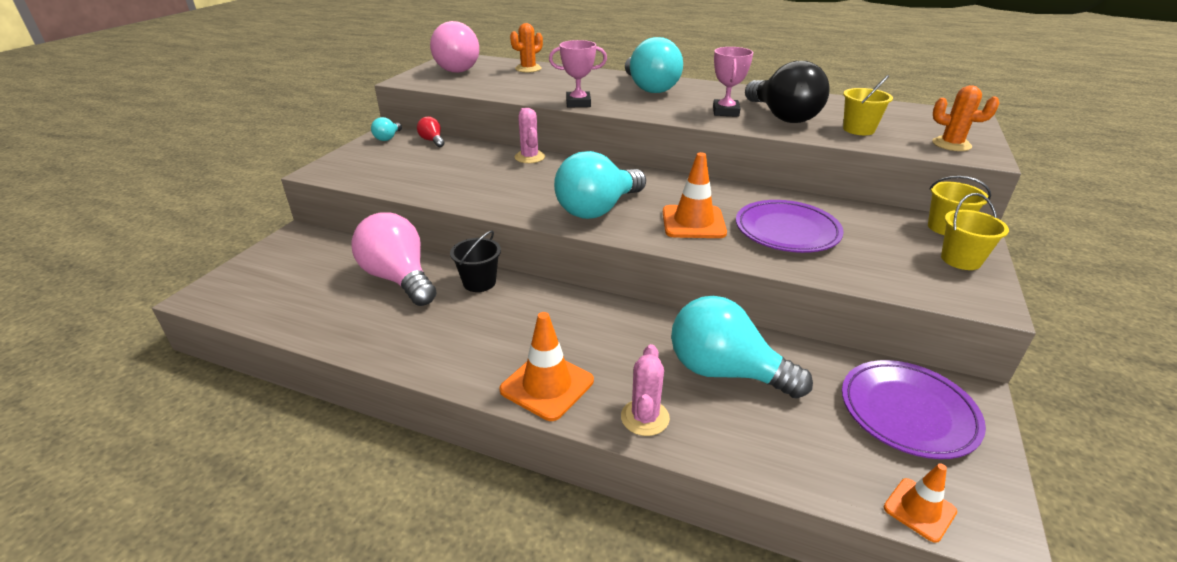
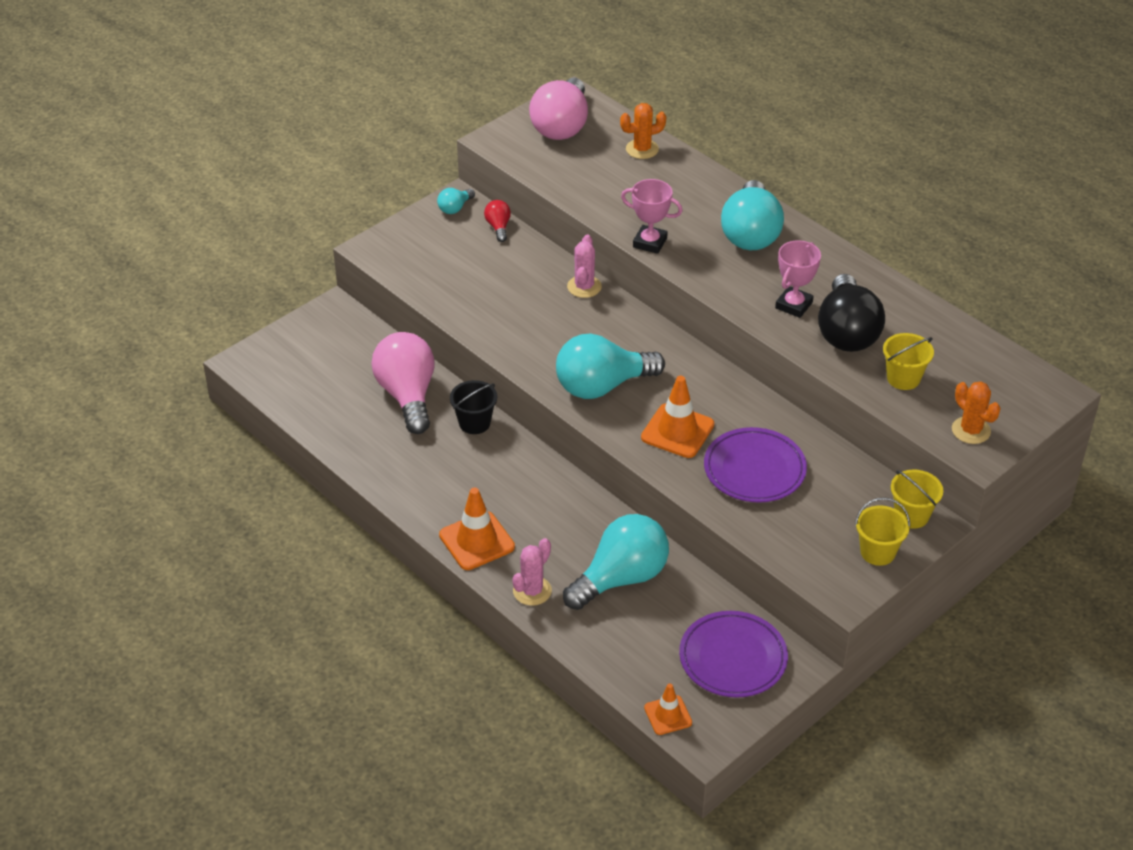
camera: 25 degrees right, 10 degrees up
(725, 371) = (621, 578): turquoise light bulb -> turquoise light bulb turned 90 degrees clockwise

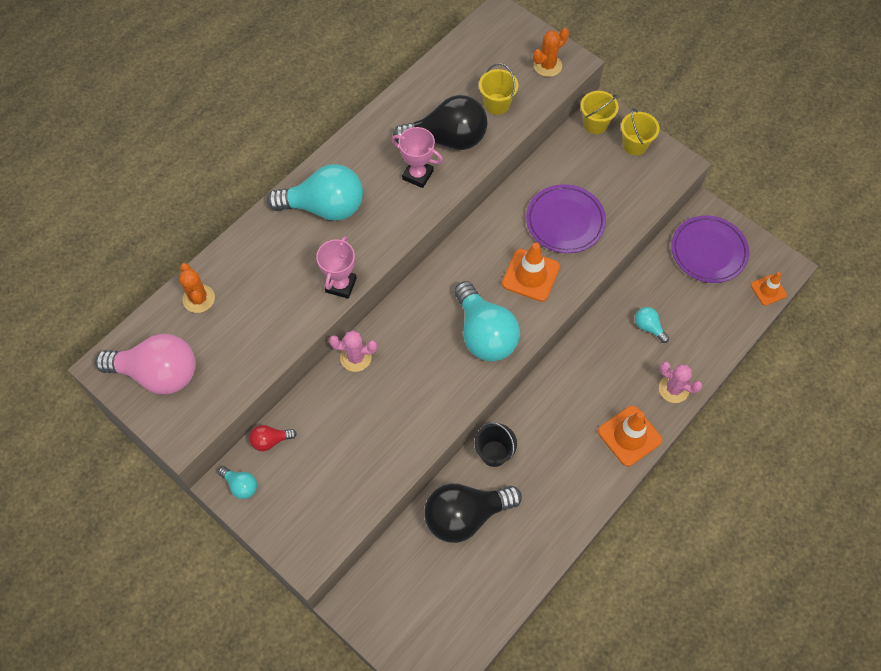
camera: 95 degrees left, 20 degrees up
(407, 395) = (465, 516): pink light bulb -> black light bulb
(621, 578) = (648, 327): turquoise light bulb -> turquoise light bulb, size x0.45

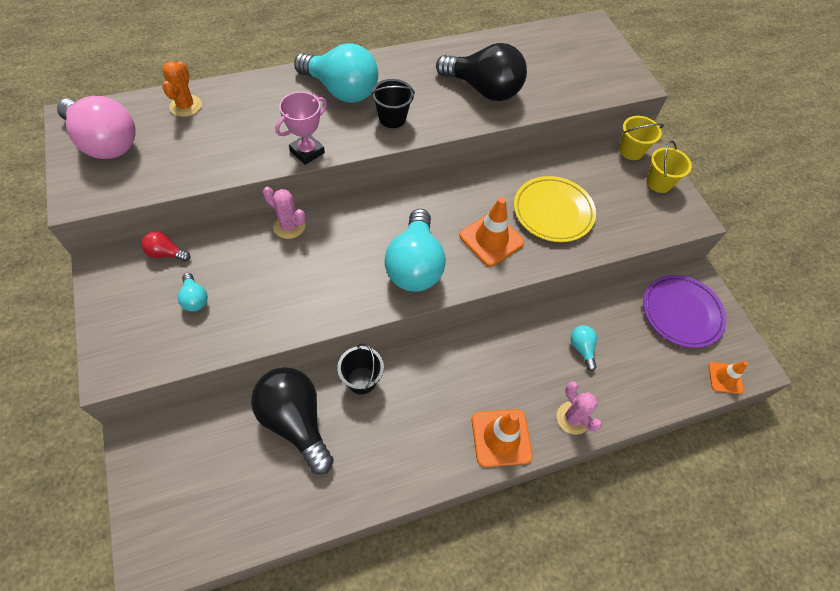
camera: 25 degrees right, 5 degrees down
(241, 485) = (112, 275): turquoise light bulb -> turquoise light bulb (195, 299)
(389, 212) = (392, 118): none -> black bucket
(417, 175) = (438, 103): pink trophy -> none
(465, 516) = (295, 421): black light bulb -> black light bulb turned 45 degrees clockwise
(497, 104) = (546, 84): yellow bucket -> none
(547, 66) = (612, 76): orange cactus -> none
(565, 221) = (553, 212): purple plate -> yellow plate

